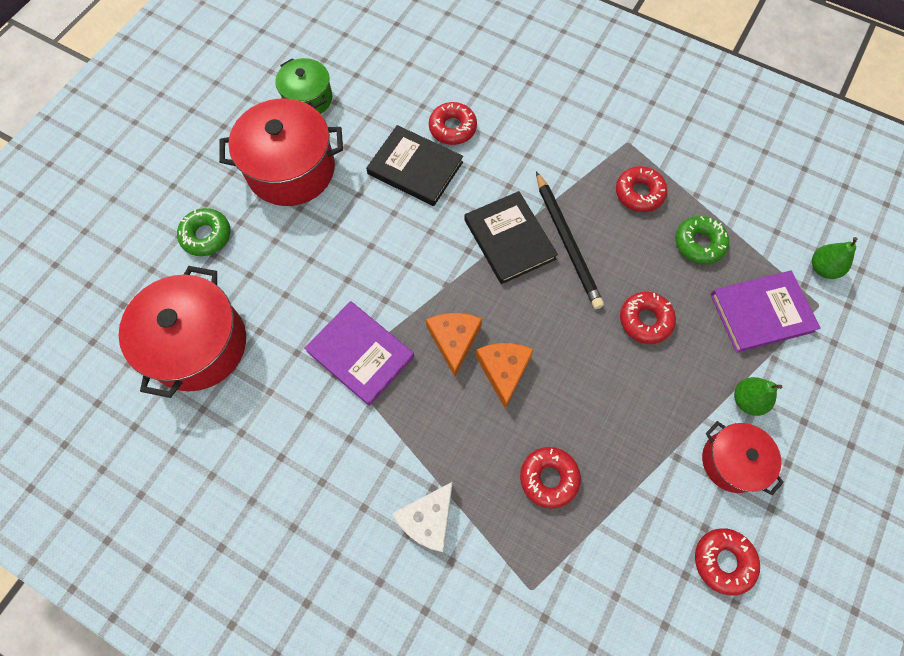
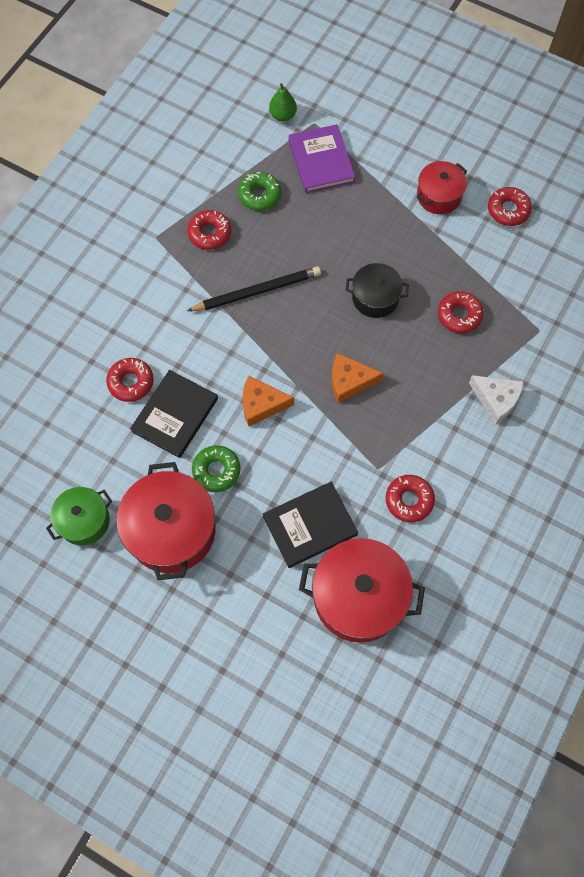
camera: 90 degrees left, 0 degrees up
(206, 236) = (245, 605): green donut -> green donut (216, 470)
(360, 354) = (363, 455): purple book -> none
(503, 370) = (374, 344): orange cheese -> orange cheese (261, 404)
(509, 239) = (253, 336): black book -> black book (310, 525)
(567, 373) = (375, 298): none -> black pot
(645, 320) = (329, 240): red donut -> red donut (409, 500)
(747, 400) = (392, 180): green pear -> none

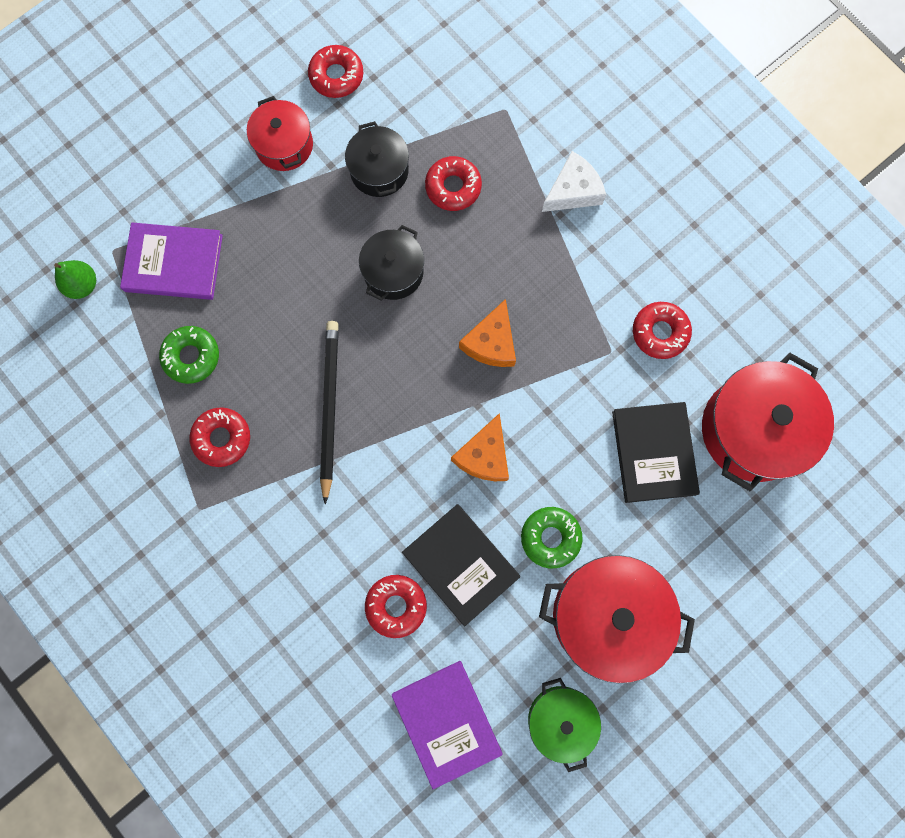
camera: 70 degrees left, 10 degrees up
(59, 443) = (446, 722): none -> purple book
(448, 262) = (379, 170): none -> black pot

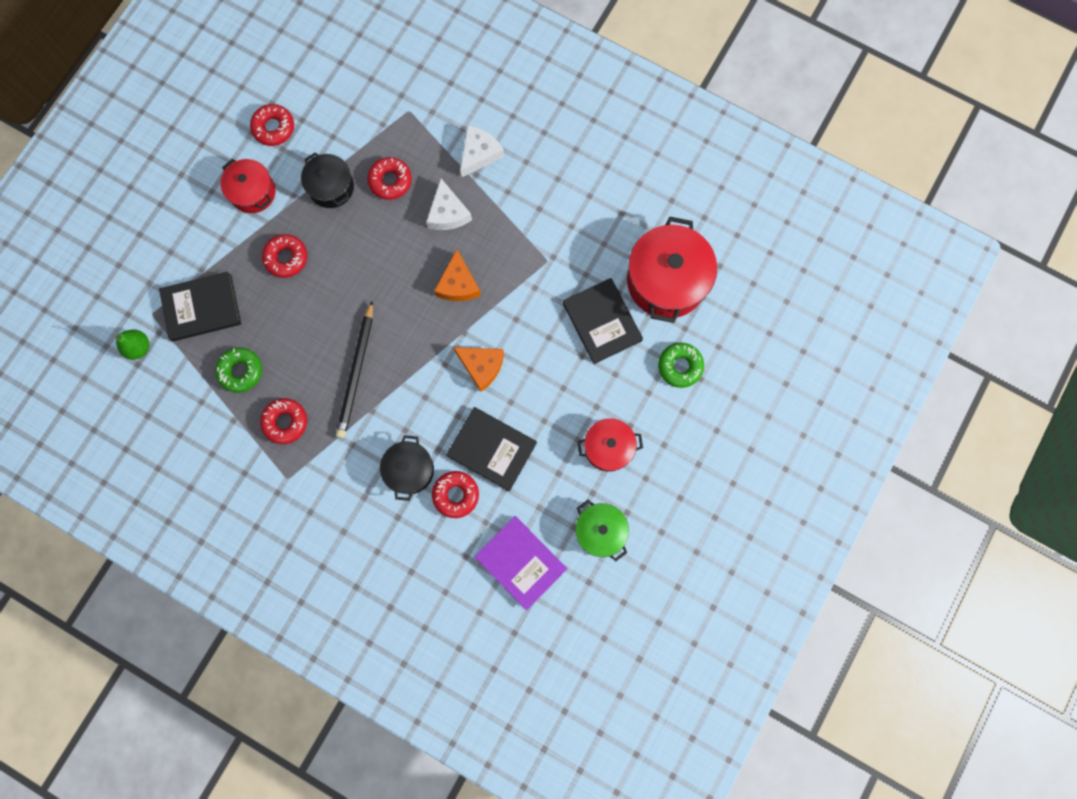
camera: 20 degrees left, 0 degrees up
(173, 263) = (202, 307): purple book -> black book
(329, 408) = (356, 372): black pencil -> black pencil turned 150 degrees counterclockwise
(393, 272) = (368, 258): black pot -> black pot (409, 470)
(484, 455) = (481, 366): orange cheese -> orange cheese turned 60 degrees counterclockwise
(509, 250) = (448, 213): none -> white cheese
(550, 538) = (549, 407): green donut -> green donut (680, 366)
(607, 616) = (608, 447): red pot -> red pot, size x0.58
(660, 332) = (577, 235): red donut -> red donut (286, 258)

